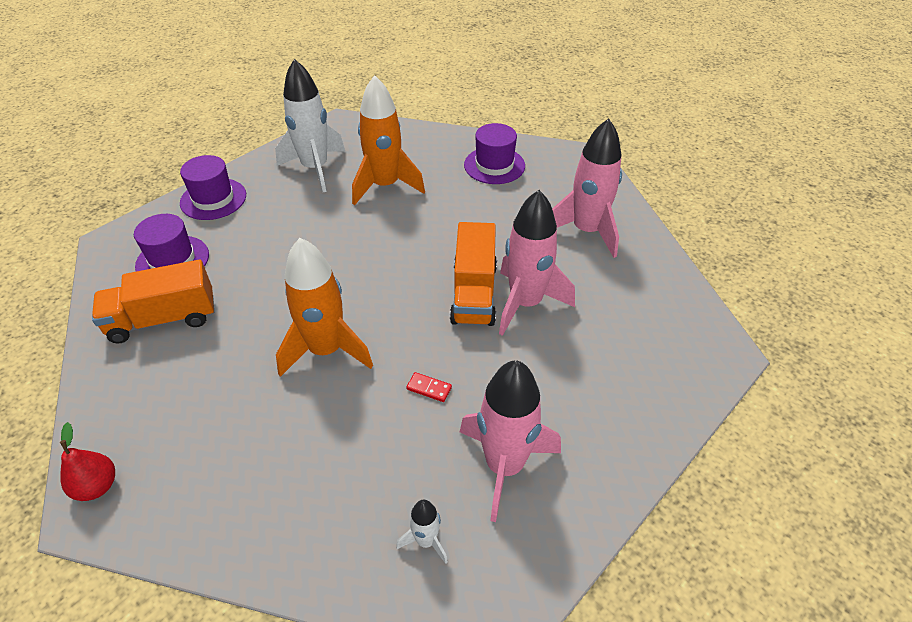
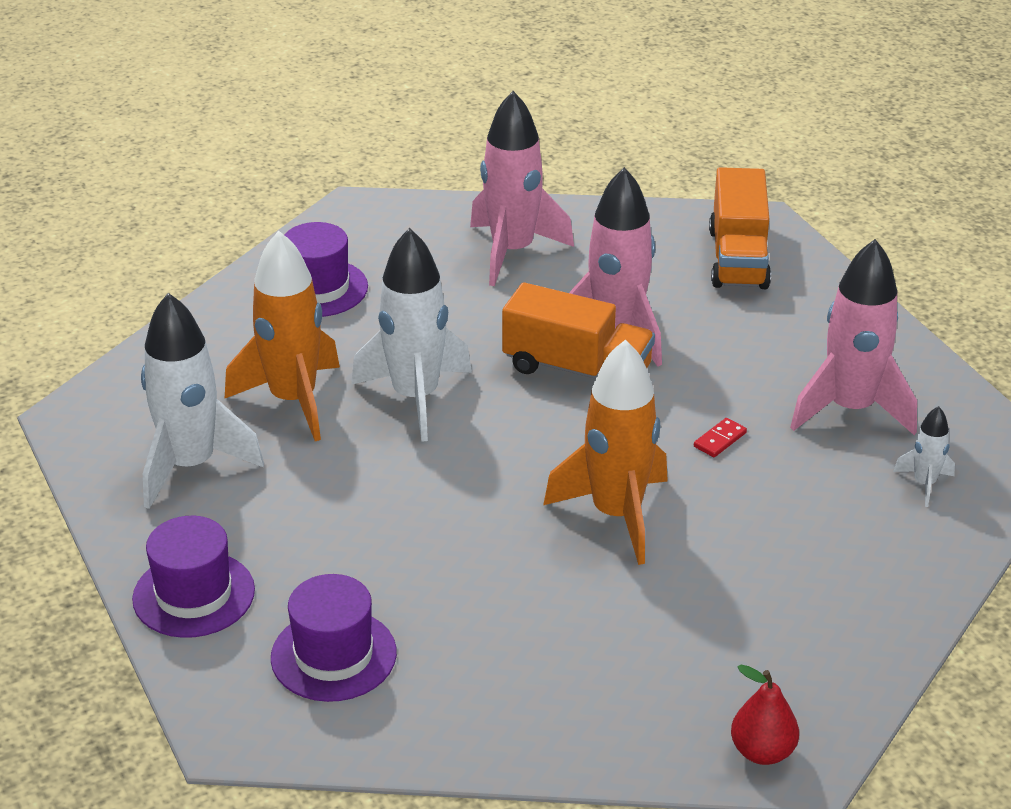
camera: 70 degrees left, 10 degrees down
(163, 319) = (471, 673): orange truck -> orange truck (738, 258)
(409, 230) = (415, 397): none -> white rocket

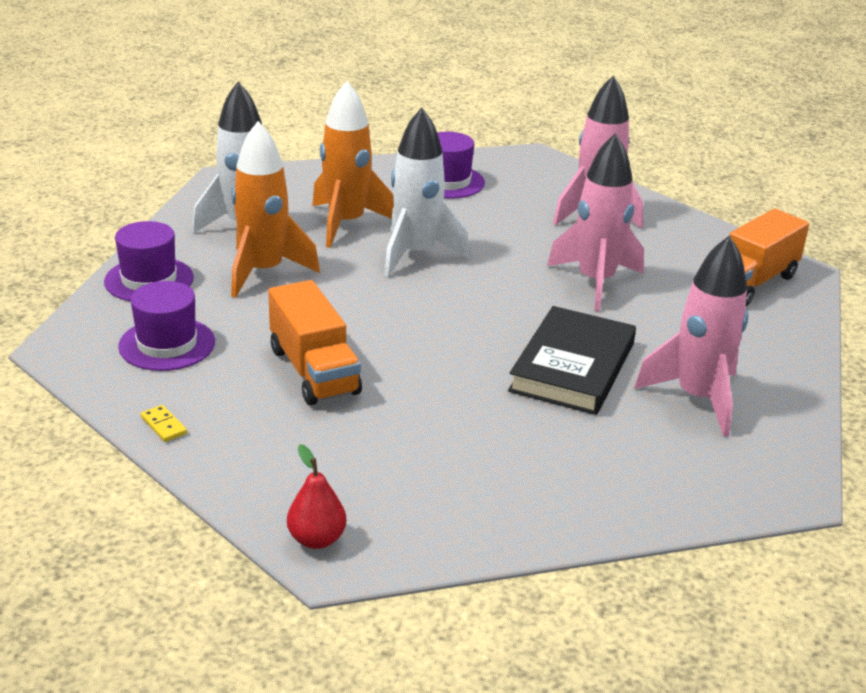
camera: 40 degrees right, 5 degrees down
(470, 742) = (164, 425): none -> yellow domino
(577, 369) = (538, 287): orange truck -> orange truck (314, 371)
(616, 515) = (438, 368): orange rocket -> orange rocket (264, 272)
(720, 440) = (572, 367): red domino -> black book
(924, 484) = (684, 467): white rocket -> none

